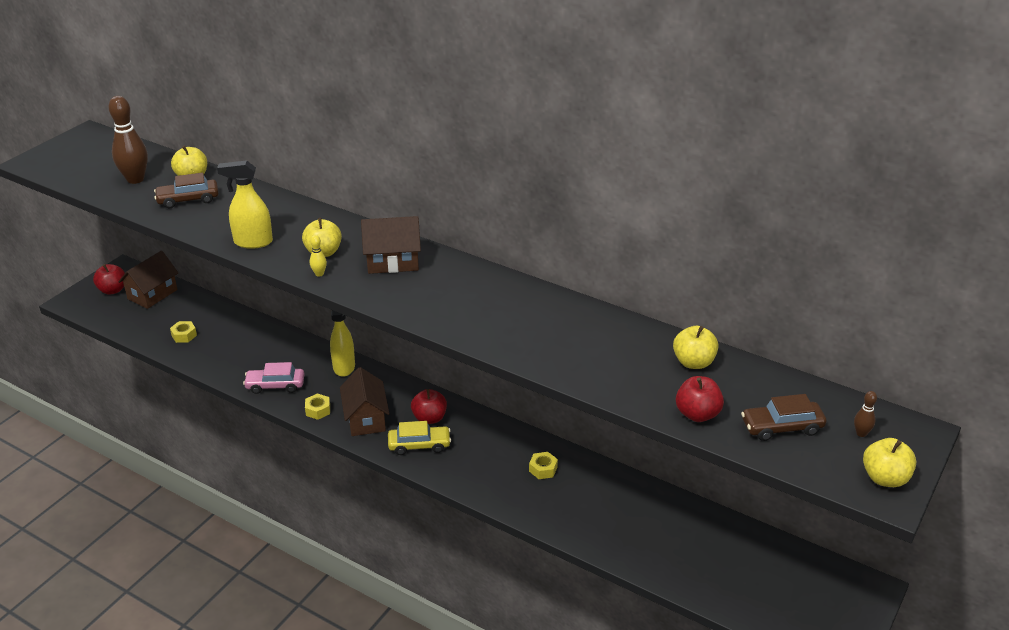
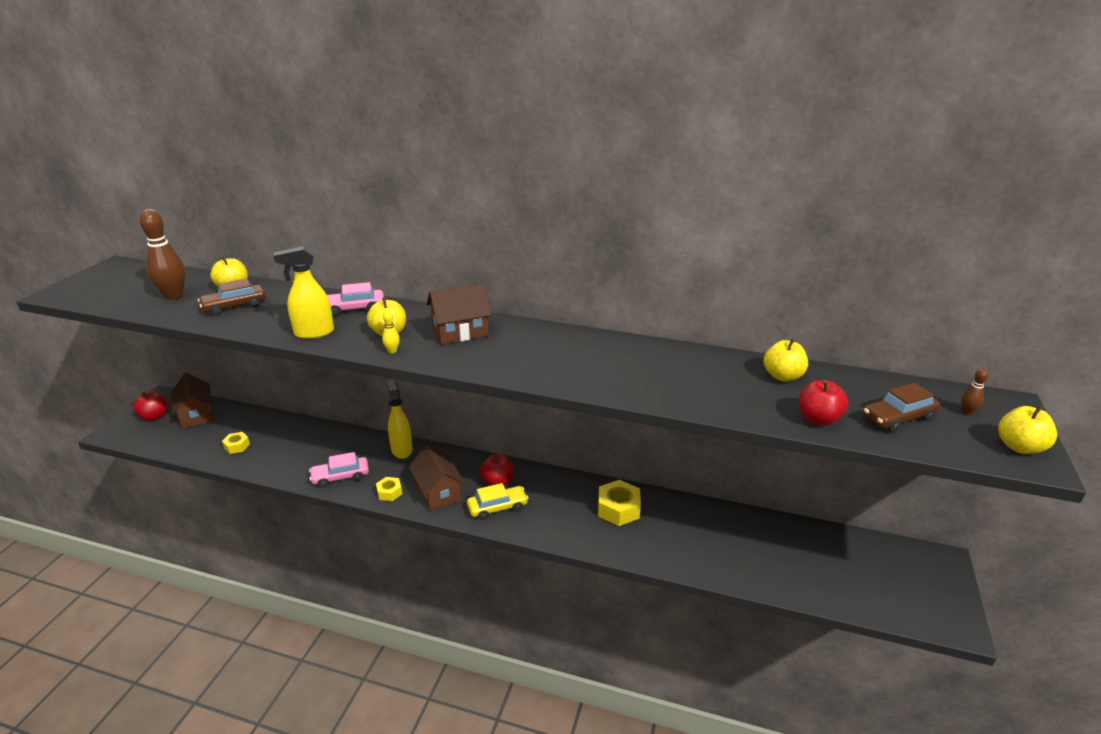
camera: 15 degrees left, 5 degrees down
(152, 294) = (196, 415): brown house -> brown house turned 45 degrees counterclockwise
(300, 218) = (354, 309): none -> pink car
(543, 469) = (618, 509): yellow nut -> yellow nut, size x1.74

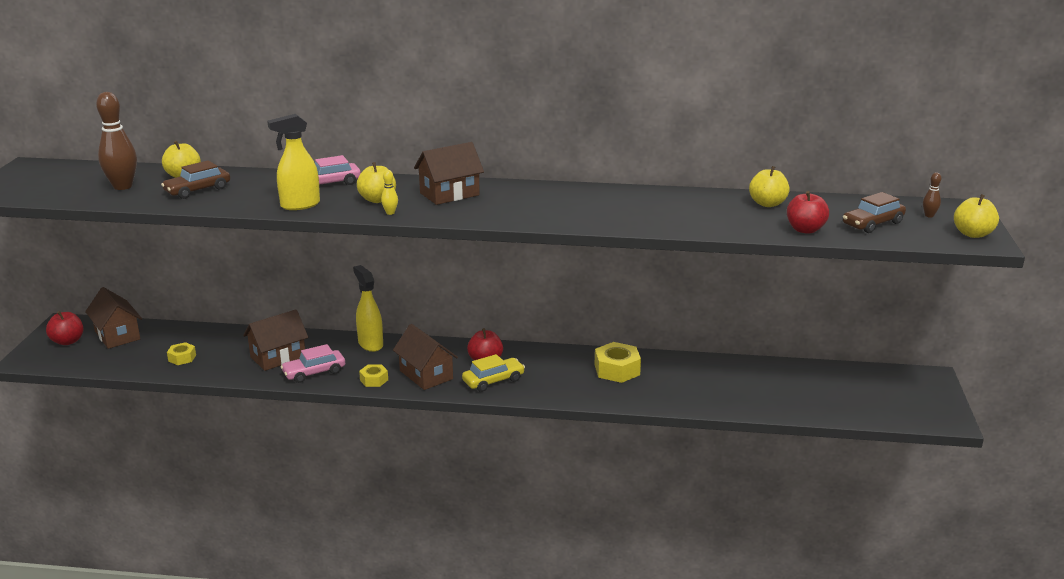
camera: 10 degrees left, 5 degrees down
(317, 455) = (278, 357): none -> brown house

